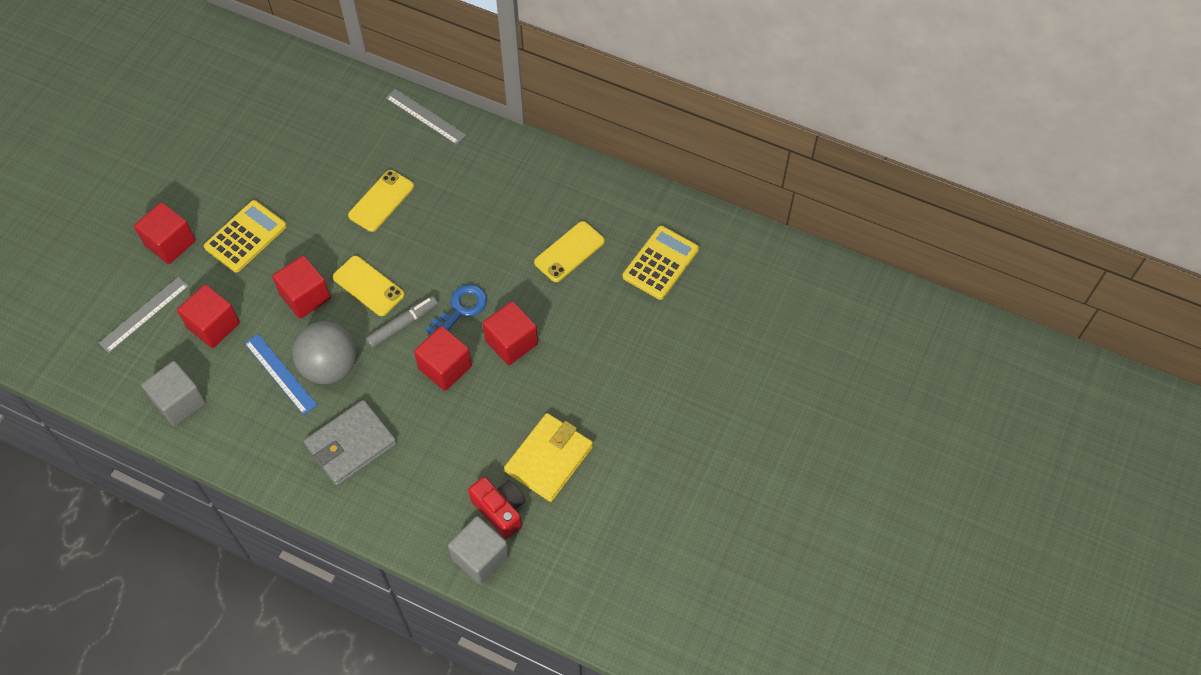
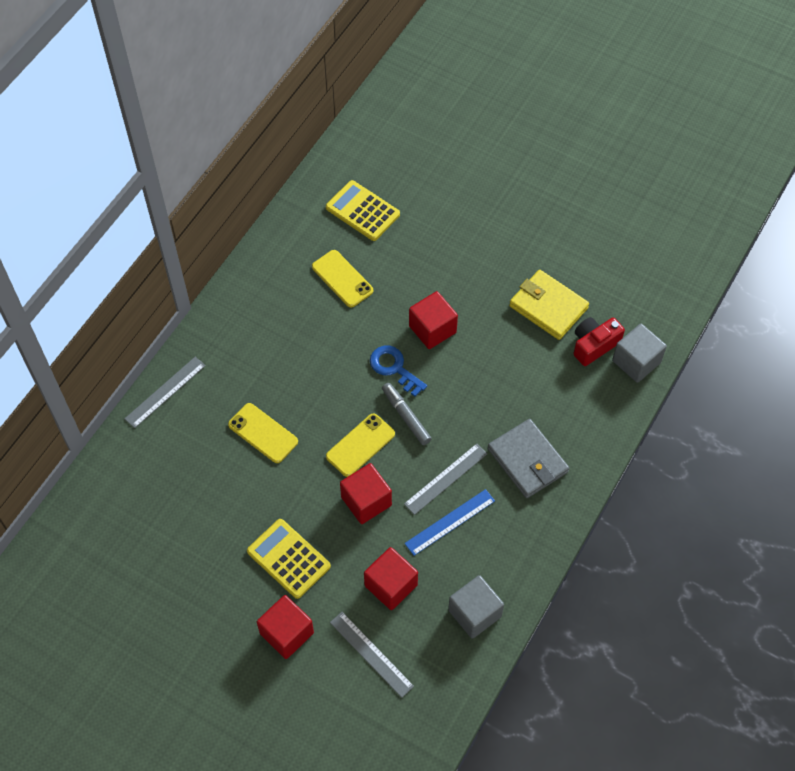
camera: 85 degrees left, 0 degrees up
(330, 367) = (446, 479): grey ball -> grey ruler
(445, 367) = (454, 382): red cube -> none

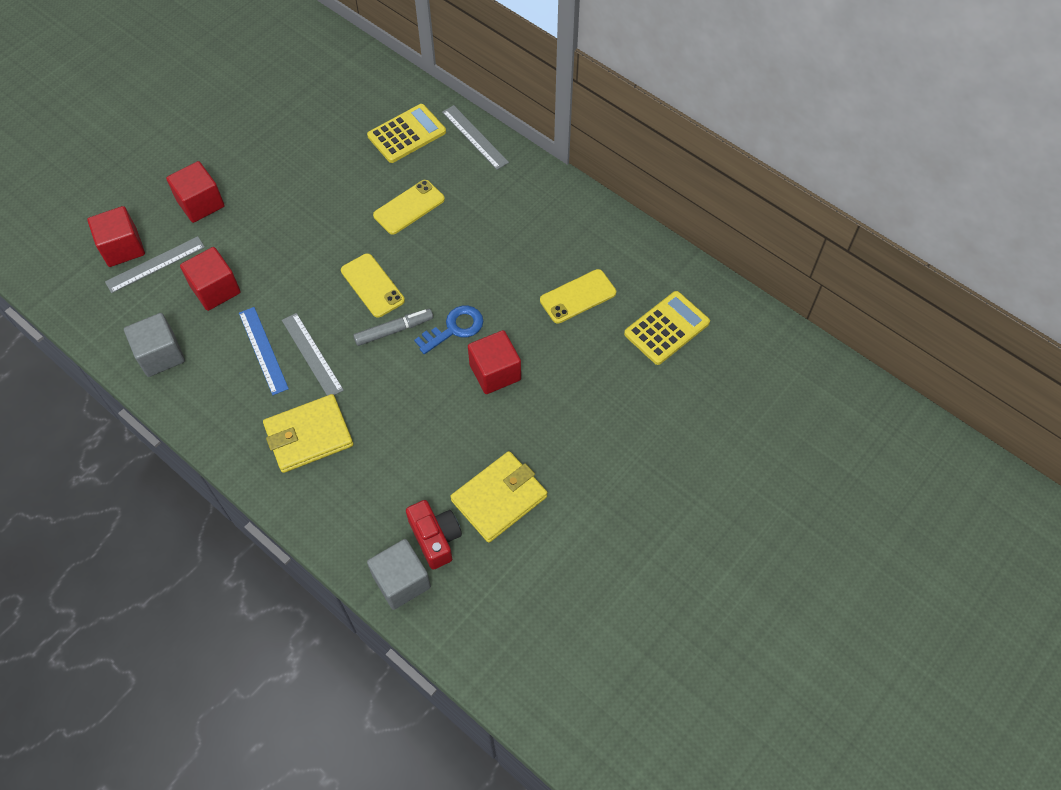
camera: 100 degrees right, 0 degrees up
(288, 559) = (271, 213): yellow calculator -> yellow calculator (407, 134)
(366, 501) = (309, 282): red cube -> red cube (123, 248)
(527, 460) = (309, 436): grey wallet -> yellow wallet

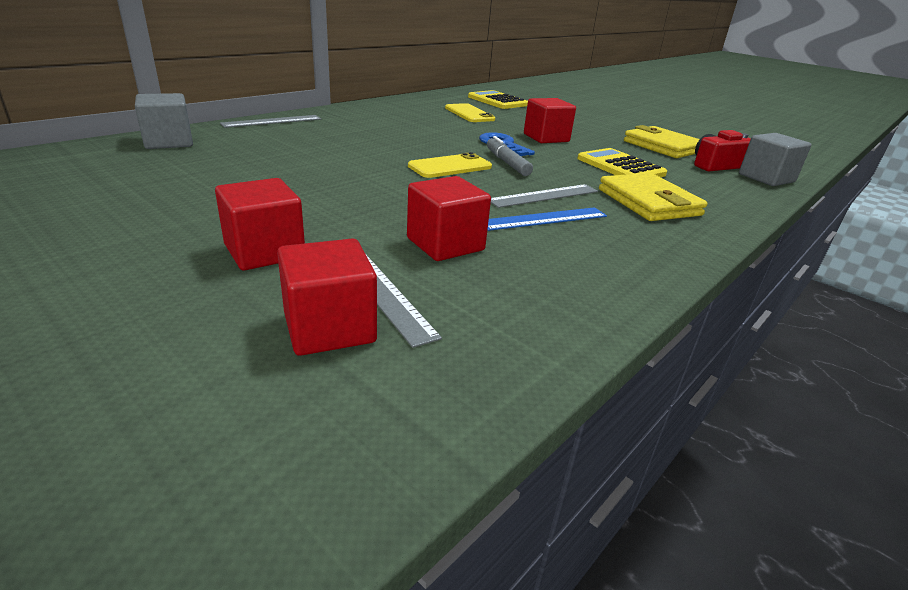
camera: 90 degrees left, 30 degrees down
(160, 355) = (569, 287): grey cube -> grey cube (169, 142)
(407, 134) = (241, 140): yellow calculator -> yellow calculator (620, 166)
(409, 207) = (349, 147): yellow phone -> none

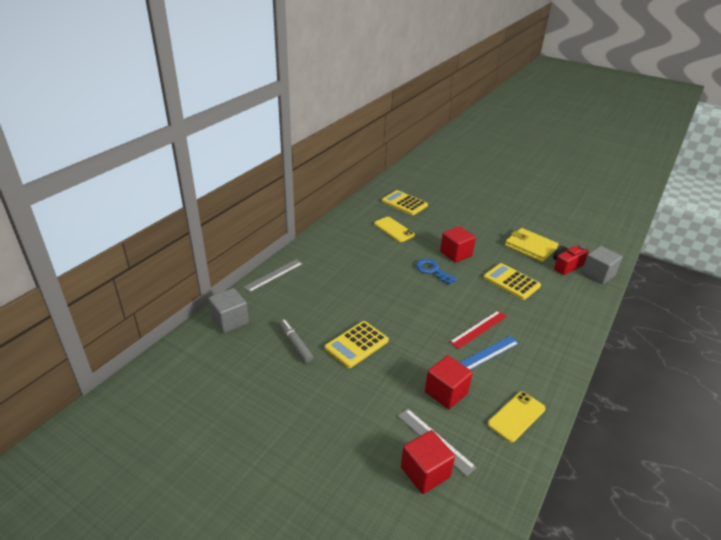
camera: 10 degrees left, 5 degrees up
(265, 251) = (361, 422): red cube -> none
(333, 182) = (356, 344): none -> yellow calculator
(450, 167) = (413, 308): yellow phone -> yellow phone (516, 416)
(507, 163) = (444, 294): grey marker -> grey marker (295, 344)
(544, 196) = (479, 329): grey ruler -> red ruler
(648, 202) = (537, 321): yellow wallet -> none

